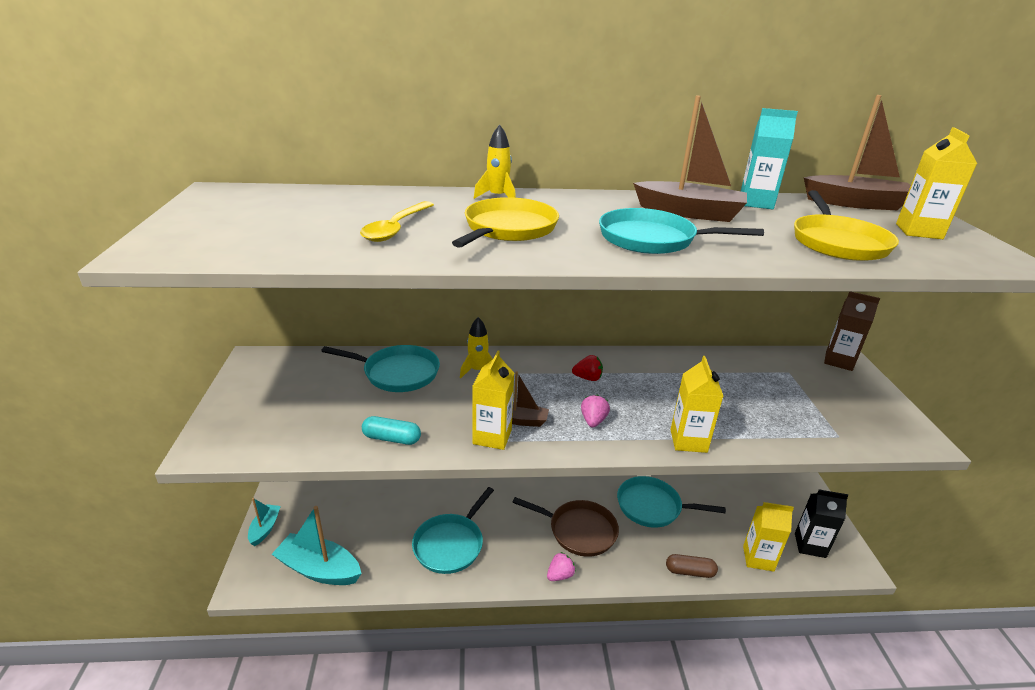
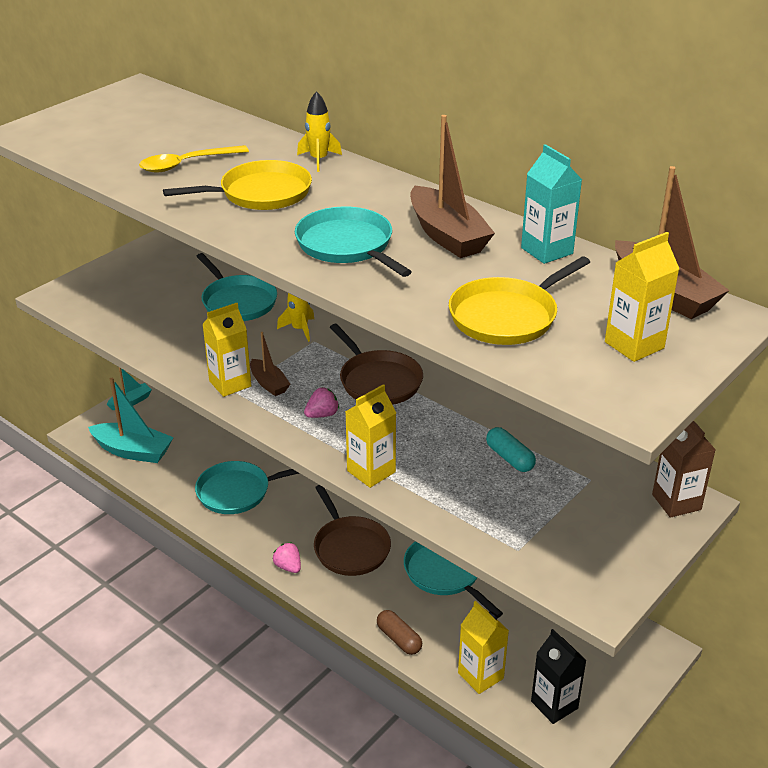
camera: 45 degrees right, 5 degrees up
(319, 569) = (133, 451): turquoise boat -> turquoise boat turned 135 degrees clockwise
(392, 438) = (164, 348): turquoise capsule -> turquoise capsule (509, 458)
(560, 575) = (288, 567): pink strawberry -> pink strawberry turned 135 degrees counterclockwise
(587, 378) = (378, 381): red strawberry -> brown pan

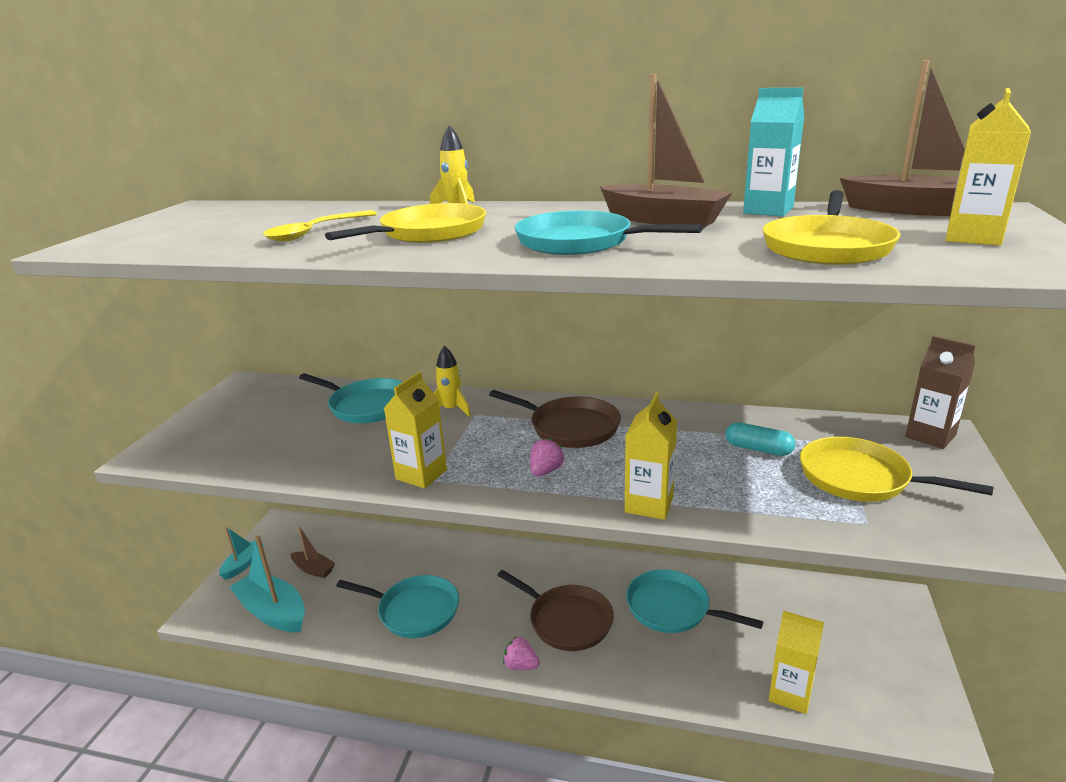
camera: 25 degrees left, 10 degrees down
(133, 451) = (273, 612): turquoise boat -> turquoise boat turned 135 degrees counterclockwise
(237, 492) = (415, 610): turquoise pan -> turquoise pan turned 120 degrees counterclockwise
(269, 384) = (463, 462): brown boat -> brown boat (313, 569)
(399, 639) = (686, 692): brown capsule -> none
(554, 705) = (876, 691): black carton -> none
(561, 514) = (859, 478): none -> yellow pan

